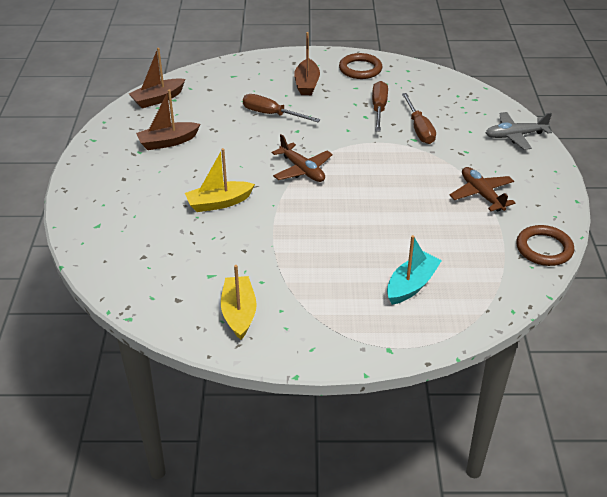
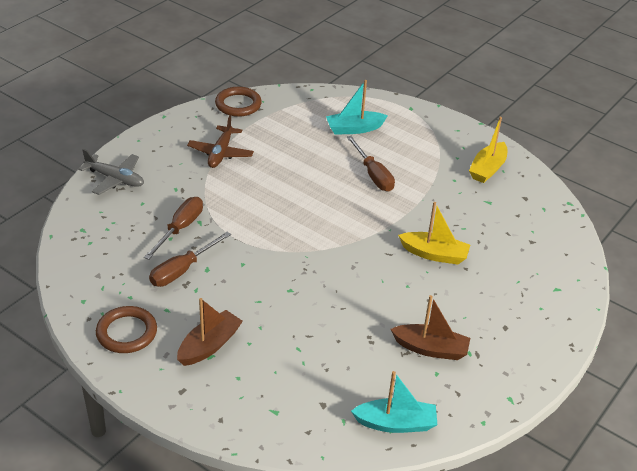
camera: 145 degrees left, 0 degrees up
(158, 99) = (396, 423): brown boat -> turquoise boat
(271, 114) = (293, 324): brown screwdriver -> brown screwdriver (373, 175)
(302, 170) = (332, 246): brown plane -> none

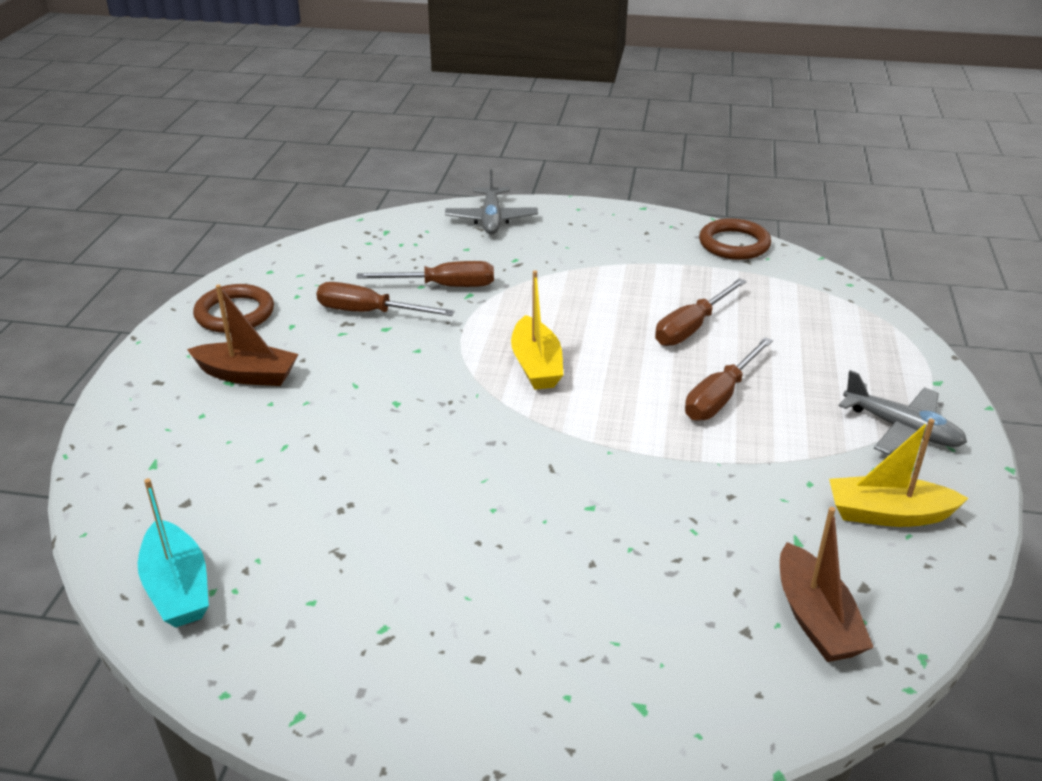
camera: 65 degrees right, 5 degrees down
(220, 153) = (618, 265): brown plane -> none
(306, 156) = (691, 327): none -> brown screwdriver
(354, 129) = (808, 346): turquoise boat -> none
(430, 349) = (363, 578): brown boat -> brown boat (815, 618)
(434, 254) = (593, 516): yellow boat -> yellow boat (536, 365)
(436, 136) = (902, 429): none -> grey plane

